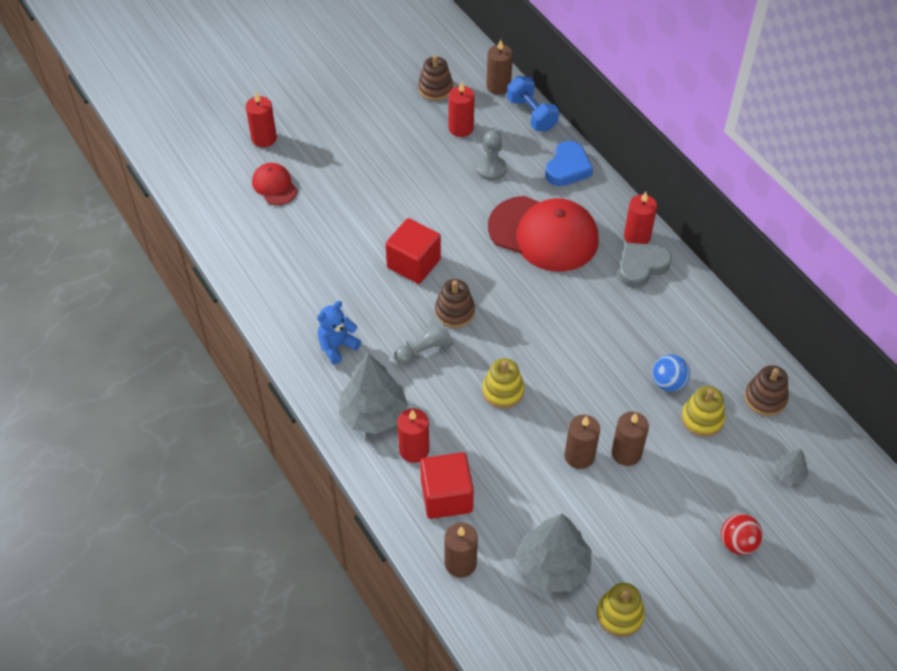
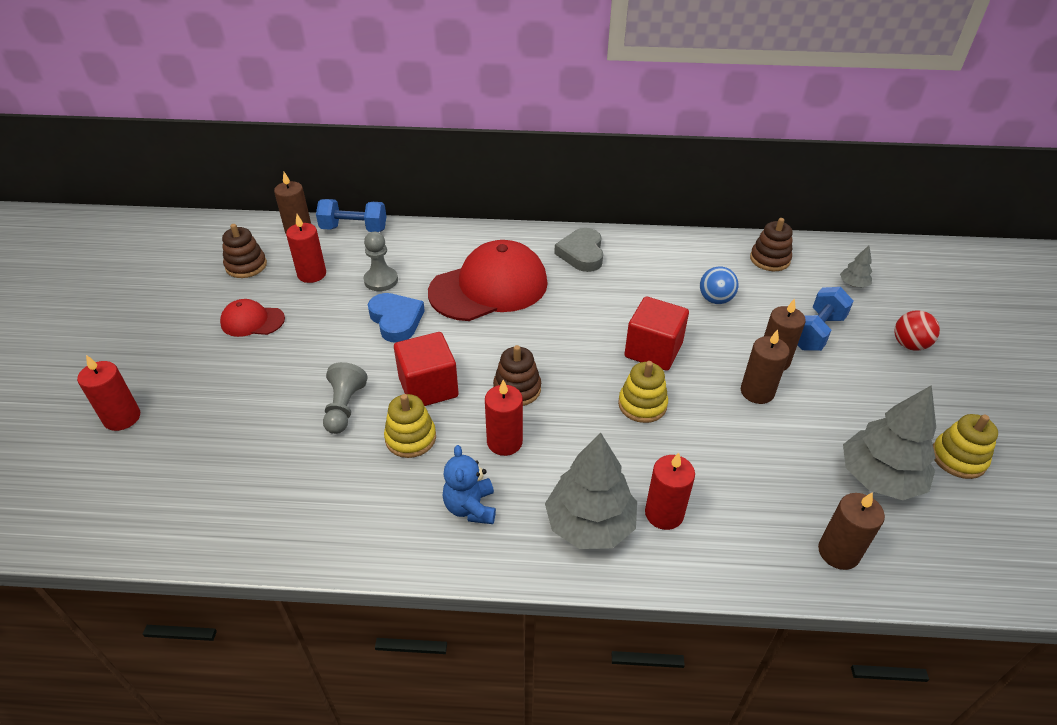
camera: 55 degrees left, 10 degrees down
(274, 186) = (196, 444): red cap -> red cap (252, 321)
(424, 350) = (542, 436): grey pawn -> grey pawn (344, 407)
(446, 496) = (743, 518): red cube -> red cube (653, 350)
(567, 168) = (435, 239): blue heart -> blue heart (396, 320)
(637, 237) = (549, 241): red candle -> red candle (504, 442)
(691, 469) = (816, 332): none -> blue dumbbell
(702, 419) = (767, 300): yellow stacking toy -> yellow stacking toy (410, 438)

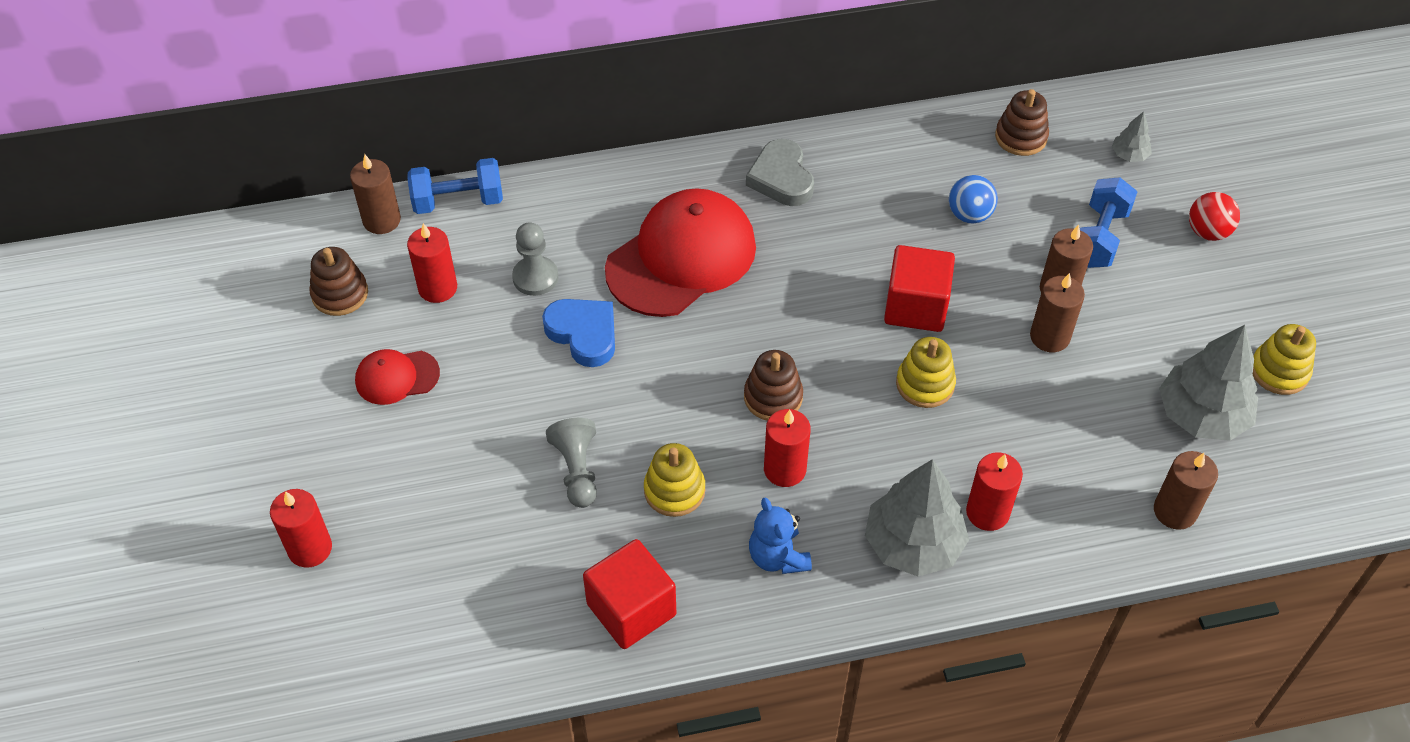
camera: 15 degrees left, 10 degrees up
(428, 387) = (666, 420): red cube -> red cube (631, 609)

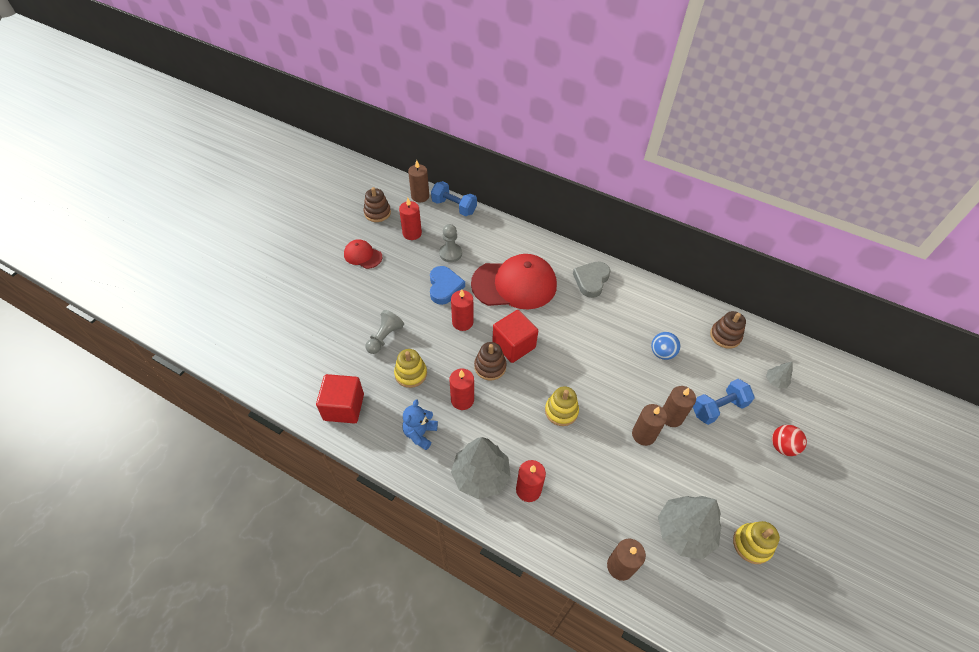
camera: 40 degrees right, 0 degrees up
(310, 548) = (268, 295): red candle -> red candle (462, 322)
(915, 307) = (593, 375): red cube -> red cube (514, 345)

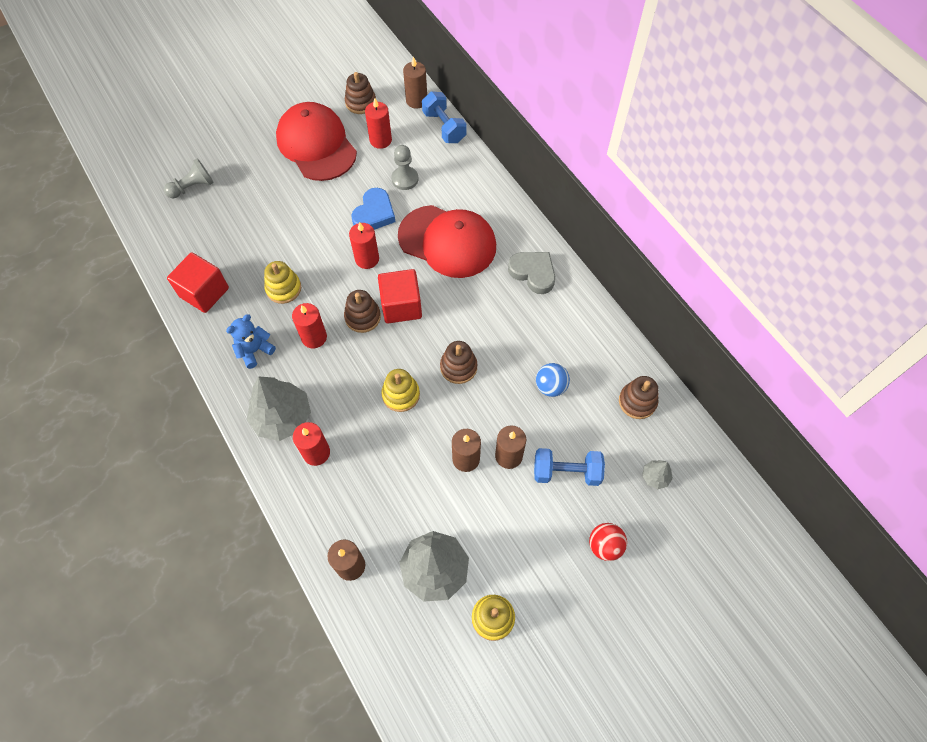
camera: 30 degrees right, 10 degrees up
(363, 255) = (316, 145): red cap -> red cap, size x2.06
(384, 337) = (283, 240): grey pawn -> grey pawn (192, 187)
(588, 370) = (458, 367): none -> brown stacking toy
(591, 280) = (533, 273): grey heart -> grey heart turned 75 degrees clockwise

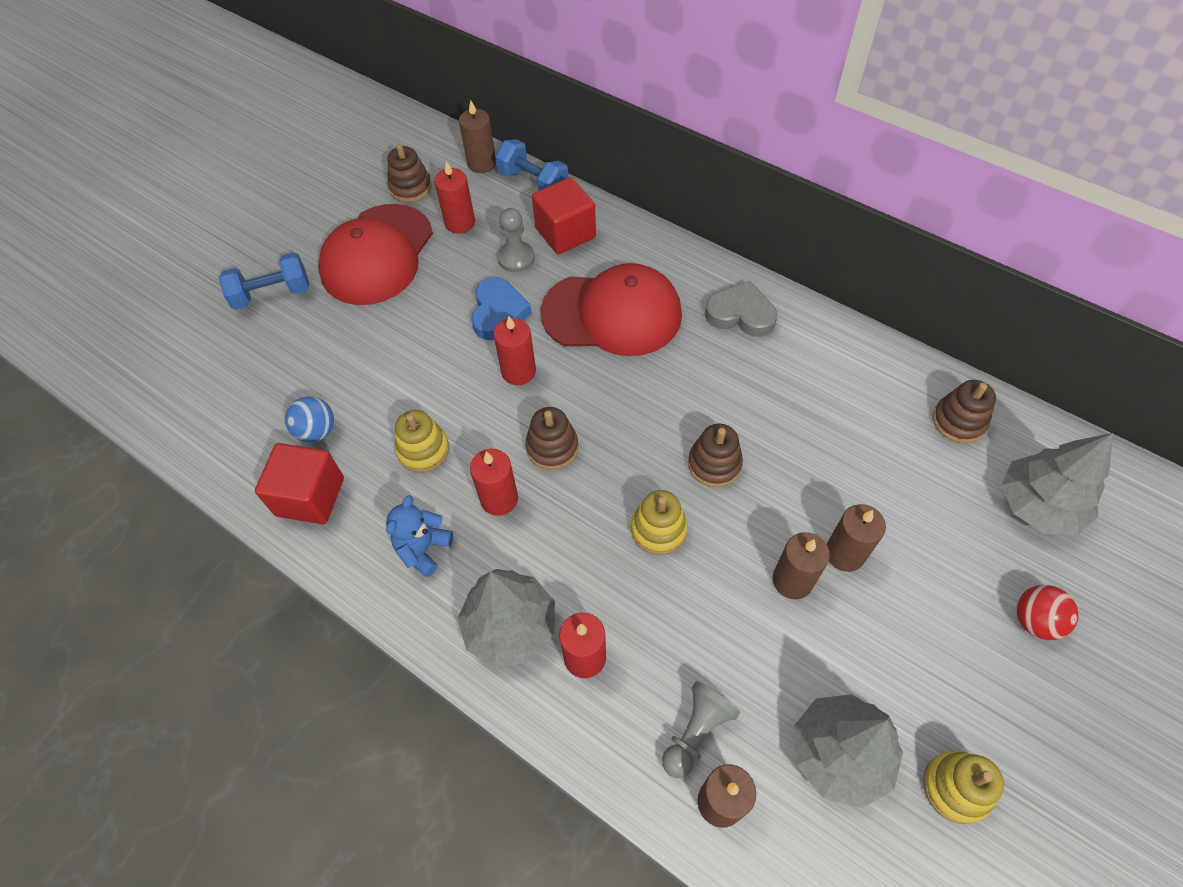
camera: 20 degrees left, 5 degrees down
(192, 187) = (227, 363): grey pawn -> grey pawn (696, 732)
(316, 145) = (377, 255): red cap -> red cap turned 105 degrees counterclockwise
(401, 306) = (596, 414): red cube -> red cube (565, 233)
(550, 386) = (844, 443): blue ball -> blue ball (317, 431)
(566, 472) = (929, 544): blue dumbbell -> blue dumbbell (272, 294)
(655, 477) = (1038, 505): grey tree -> grey tree, size x2.16

